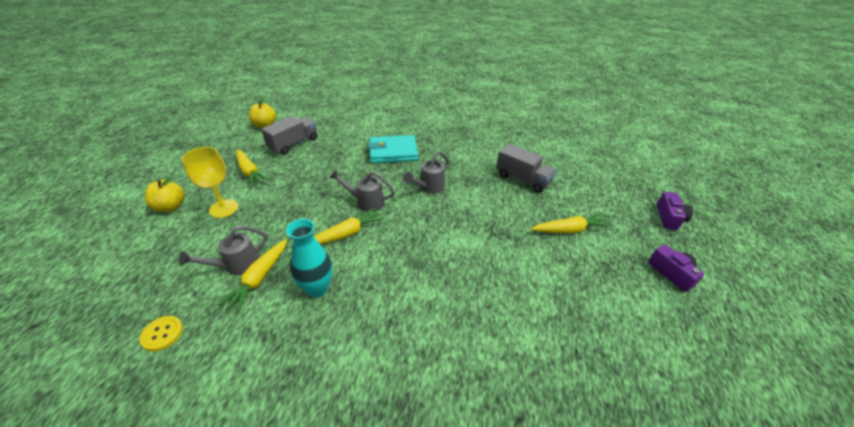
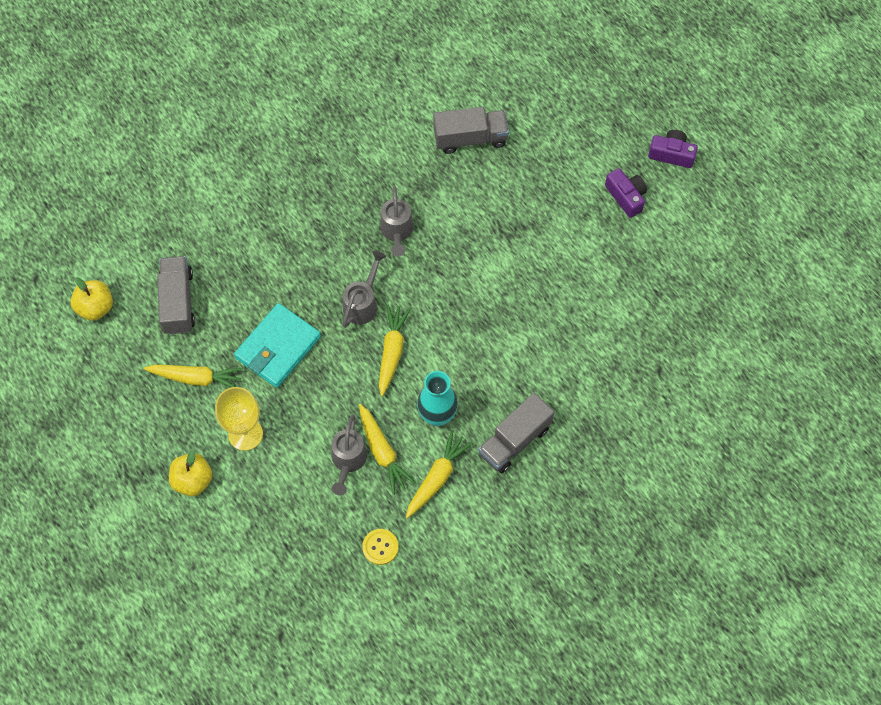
camera: 45 degrees left, 25 degrees up
(338, 355) = (514, 440): none -> grey truck
(366, 202) = (362, 303): grey watering can -> grey watering can turned 150 degrees clockwise
(393, 152) = (301, 214): turquoise wallet -> turquoise wallet (278, 347)
(569, 230) = (565, 173): yellow carrot -> yellow carrot (437, 478)
(669, 218) = (632, 80): purple camera -> purple camera (626, 196)

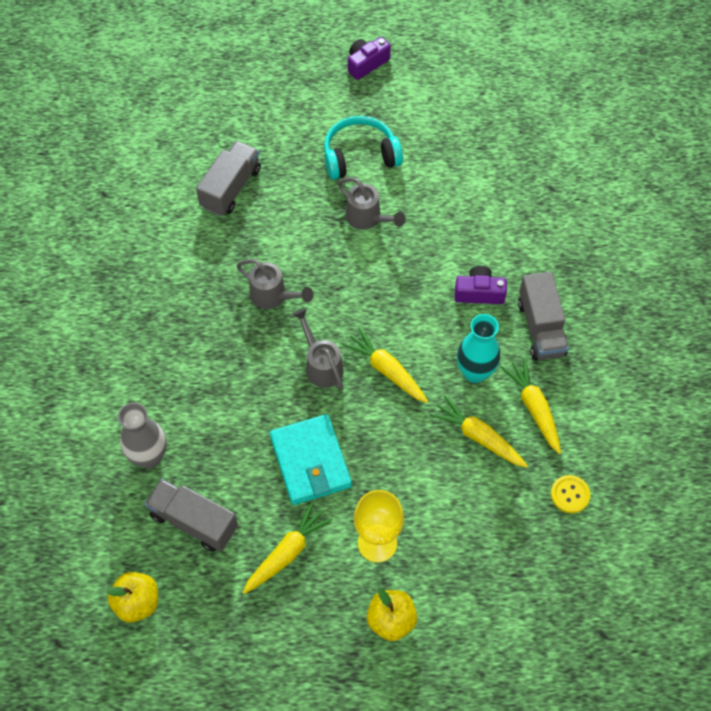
camera: 55 degrees left, 5 degrees down
(206, 239) = (149, 457): none -> grey vase
(348, 461) = (467, 470): grey watering can -> grey watering can (367, 218)
(382, 452) = (478, 437): yellow carrot -> yellow carrot turned 150 degrees counterclockwise
(574, 209) = (360, 156): none -> turquoise headphones
(626, 196) = (379, 115): purple camera -> purple camera (479, 293)

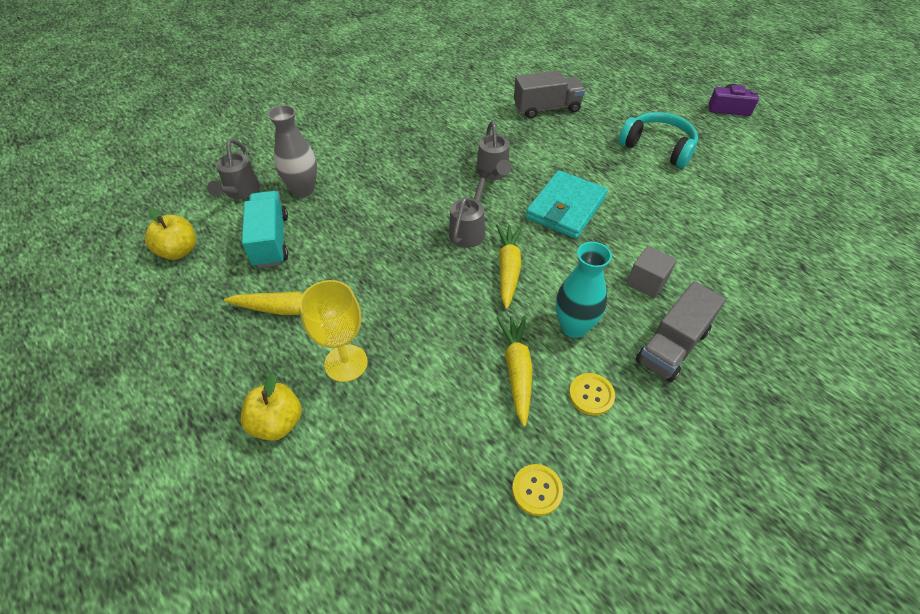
camera: 50 degrees right, 10 degrees down
(194, 521) = (271, 241): grey truck -> turquoise truck
(310, 461) = (381, 273): turquoise wallet -> turquoise wallet (565, 208)
(367, 218) = (617, 180): grey watering can -> grey watering can (240, 191)
(479, 293) = (647, 282): purple camera -> grey cube
(534, 408) = (591, 395): yellow carrot -> yellow button

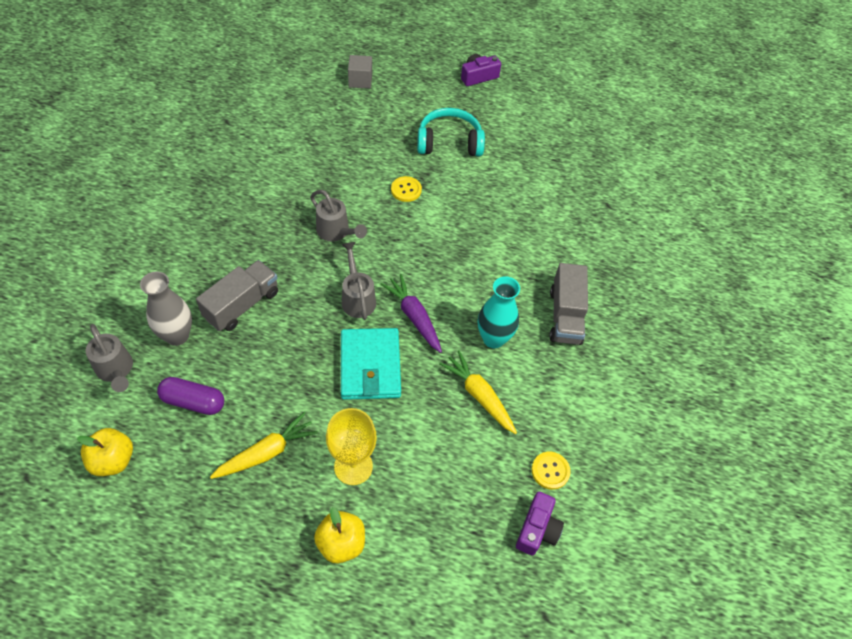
camera: 40 degrees left, 5 degrees up
(271, 241) = (193, 401): turquoise truck -> purple capsule
(474, 542) = (537, 529): none -> purple camera
(508, 269) = (414, 317): yellow carrot -> purple carrot
(547, 108) = (332, 141): grey truck -> grey truck (242, 305)
(565, 208) = (418, 237): turquoise wallet -> turquoise wallet (370, 366)
(591, 395) = (538, 384): yellow button -> yellow button (406, 190)
(647, 282) = (518, 273): grey cube -> grey cube (360, 80)

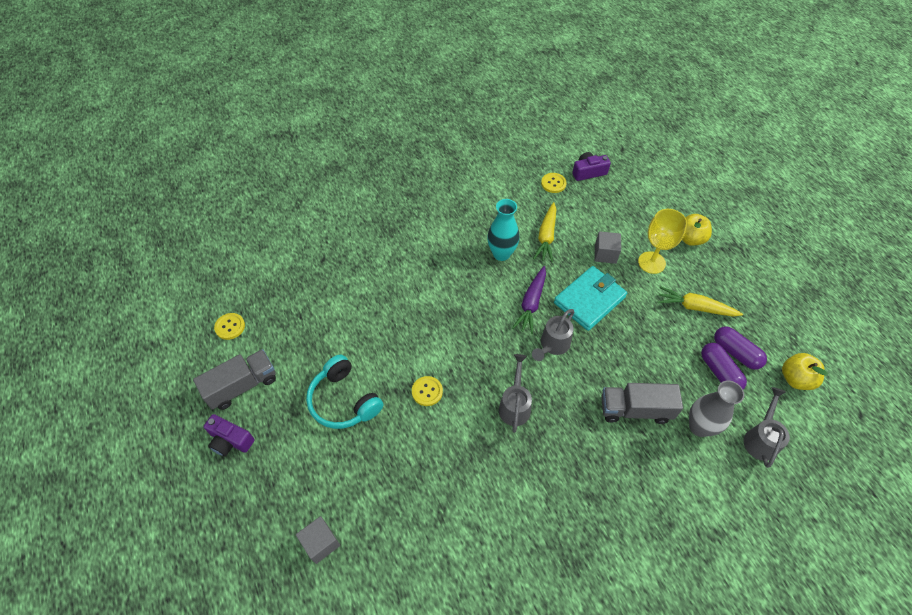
camera: 125 degrees left, 0 degrees up
(190, 436) = (735, 353): none -> purple capsule
(406, 431) = (605, 254): none -> grey cube
(565, 316) = (446, 230): grey truck -> grey truck (242, 386)
(582, 118) = (230, 327): none -> yellow button

